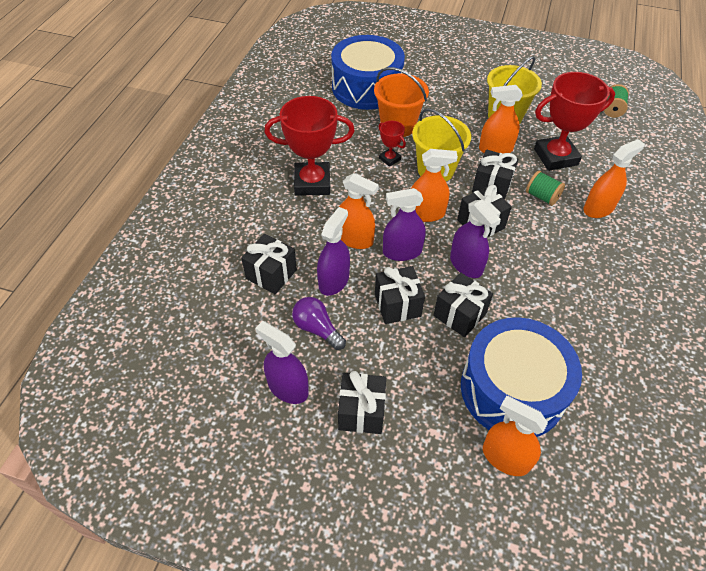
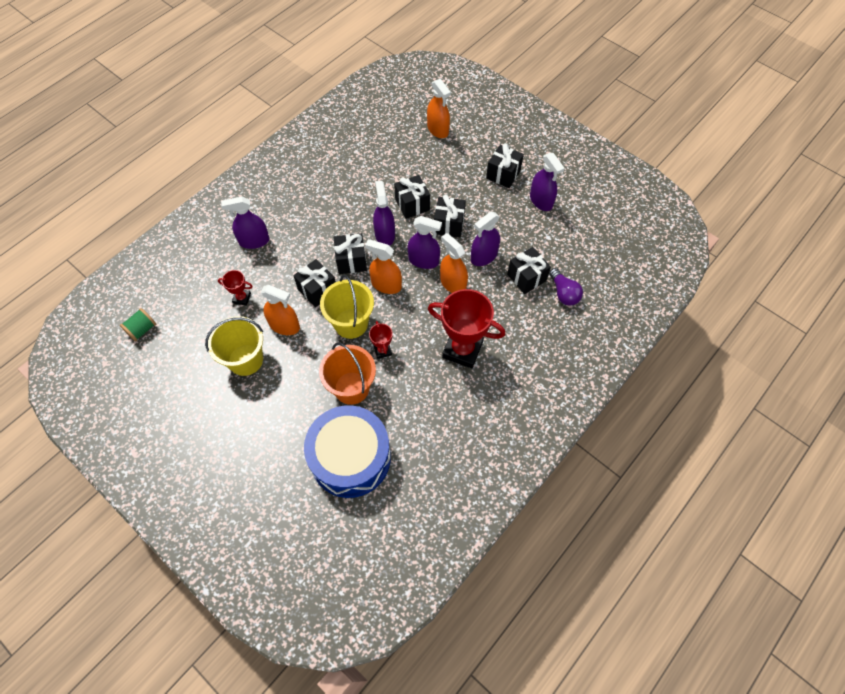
camera: 155 degrees left, 10 degrees up
(317, 329) = (509, 228): purple light bulb -> purple light bulb (563, 293)
(512, 389) = (411, 156): blue drum -> none
(542, 196) = (286, 266): green spool -> none
(555, 157) = (242, 298): red trophy -> red trophy, size x0.47
(598, 208) = (254, 241): orange spray bottle -> purple spray bottle

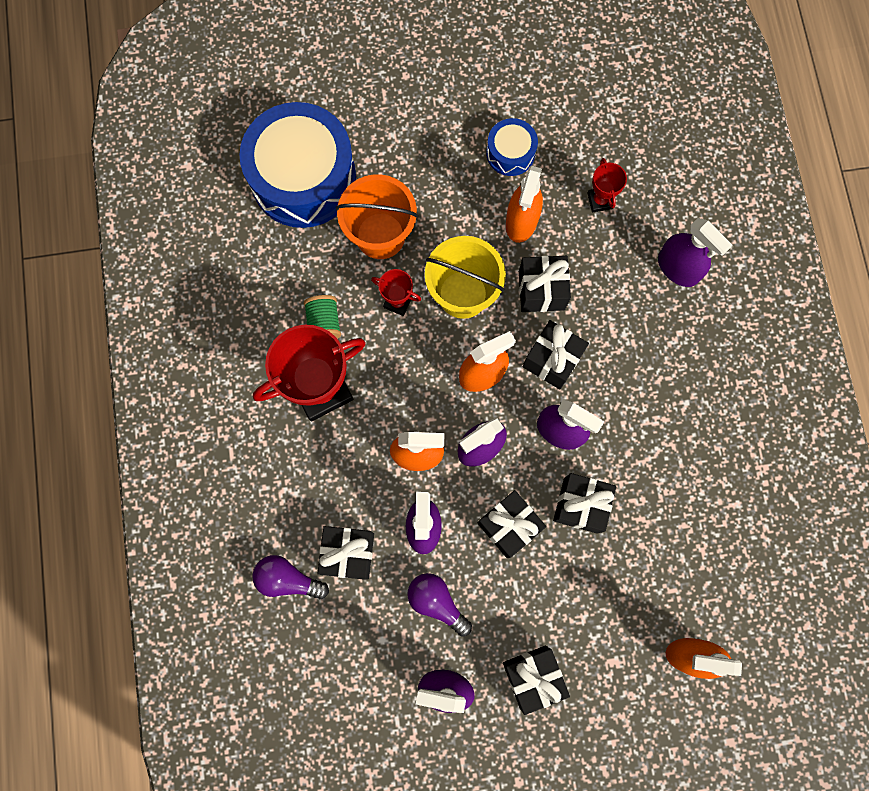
camera: 130 degrees right, 15 degrees up
(142, 329) = (641, 74): green spool -> green spool (324, 323)
(242, 298) = (600, 200): red trophy -> red trophy turned 60 degrees counterclockwise
(245, 360) = (510, 153): yellow bucket -> blue drum
(254, 241) = (677, 268): purple spray bottle -> purple spray bottle turned 105 degrees clockwise
(284, 325) = (521, 221): orange spray bottle -> orange spray bottle turned 45 degrees counterclockwise
(510, 228) = (437, 602): none -> purple light bulb

